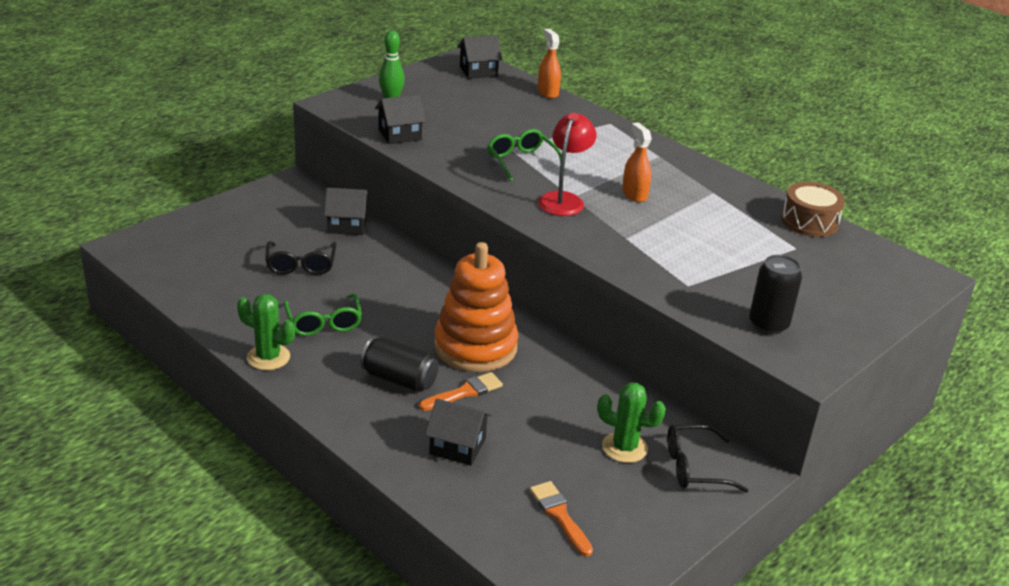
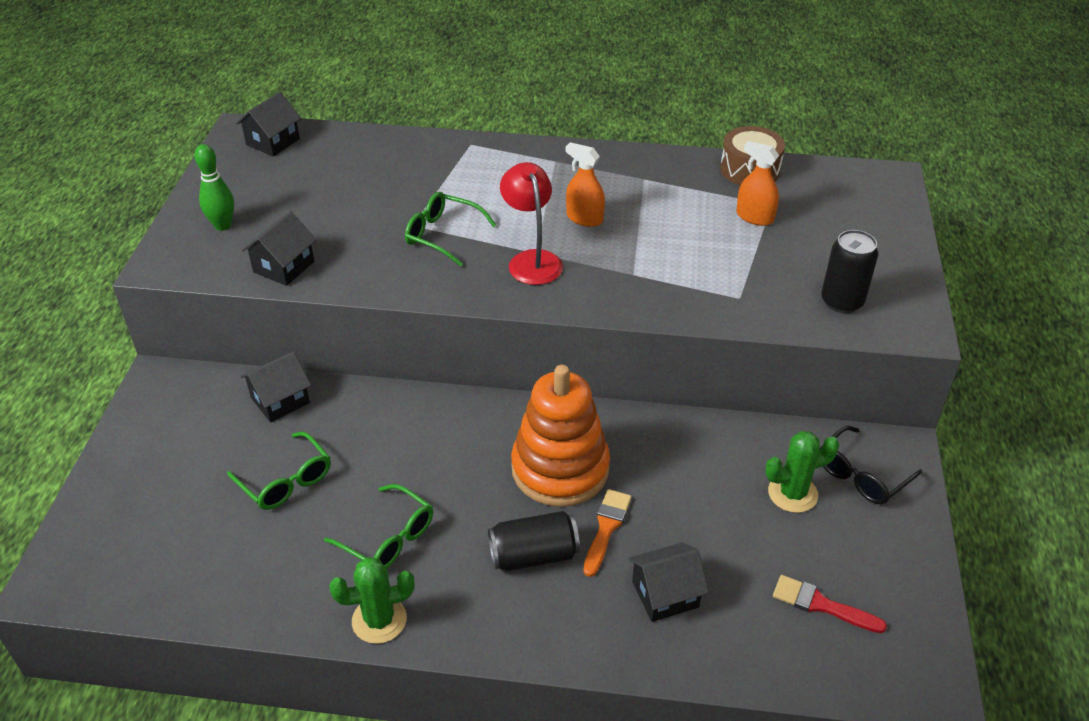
camera: 35 degrees left, 10 degrees up
(301, 265) = (285, 480): black glasses -> green glasses
(548, 92) = (372, 135): orange spray bottle -> orange spray bottle (754, 217)
(560, 515) = (821, 605): orange brush -> red brush

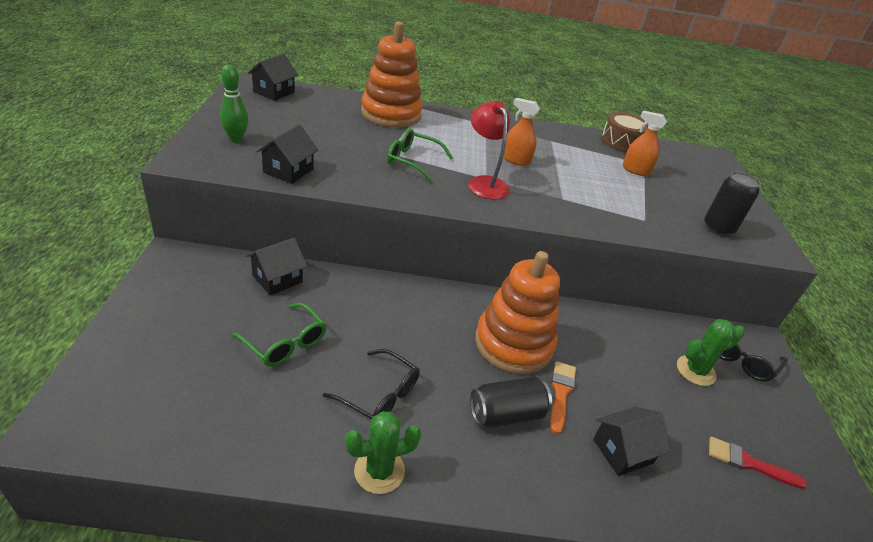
camera: 10 degrees left, 5 degrees down
(388, 537) = (379, 395): green glasses -> black glasses
(425, 159) = (391, 114): none -> orange stacking toy

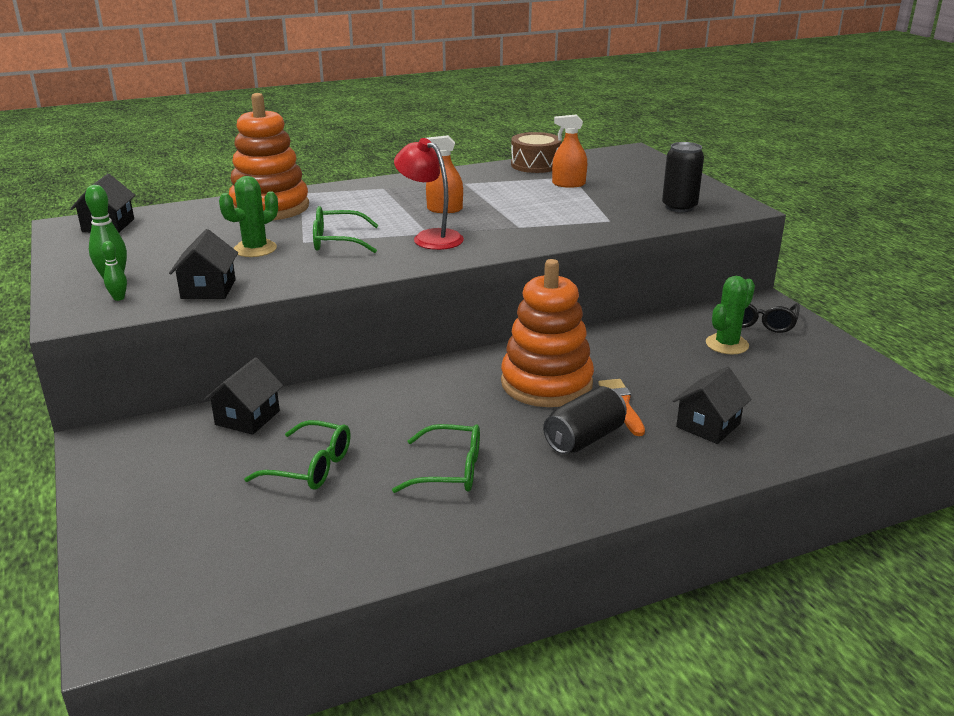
camera: 20 degrees left, 10 degrees down
(225, 156) = (119, 298): none -> green bowling pin
(379, 395) = (449, 470): black glasses -> green glasses
(379, 471) = (501, 525): green cactus -> green cactus (255, 249)
(748, 463) = (816, 393): red brush -> none

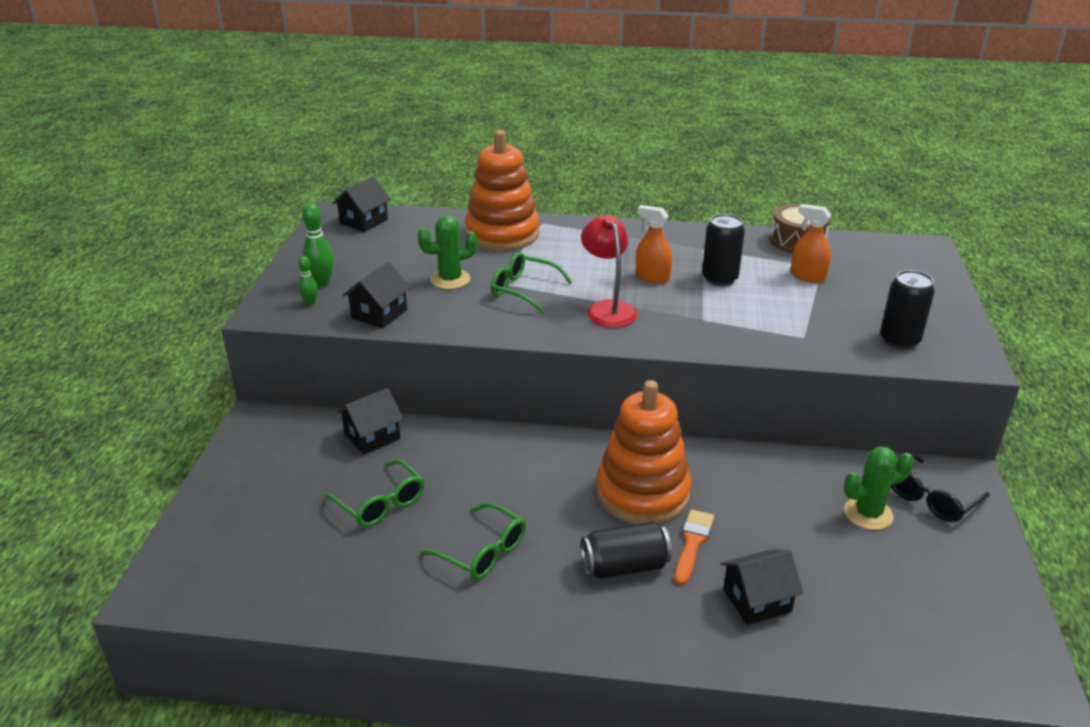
camera: 30 degrees right, 5 degrees up
(502, 199) = (719, 279): none -> black can

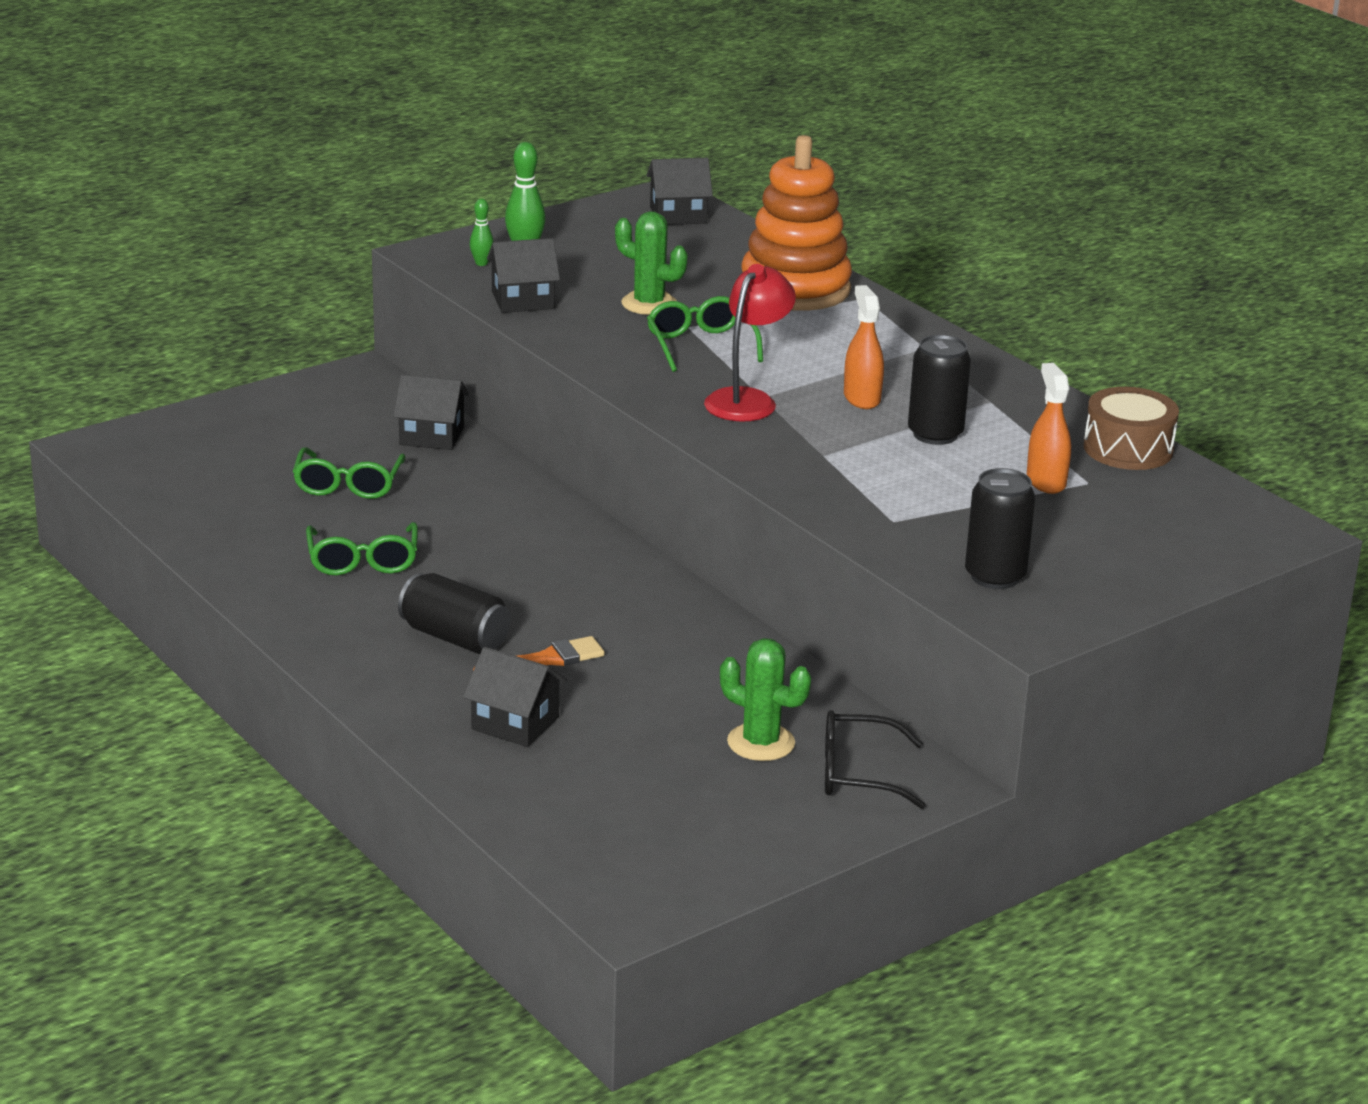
camera: 45 degrees right, 5 degrees down
(642, 493) = (580, 605): orange stacking toy -> none

